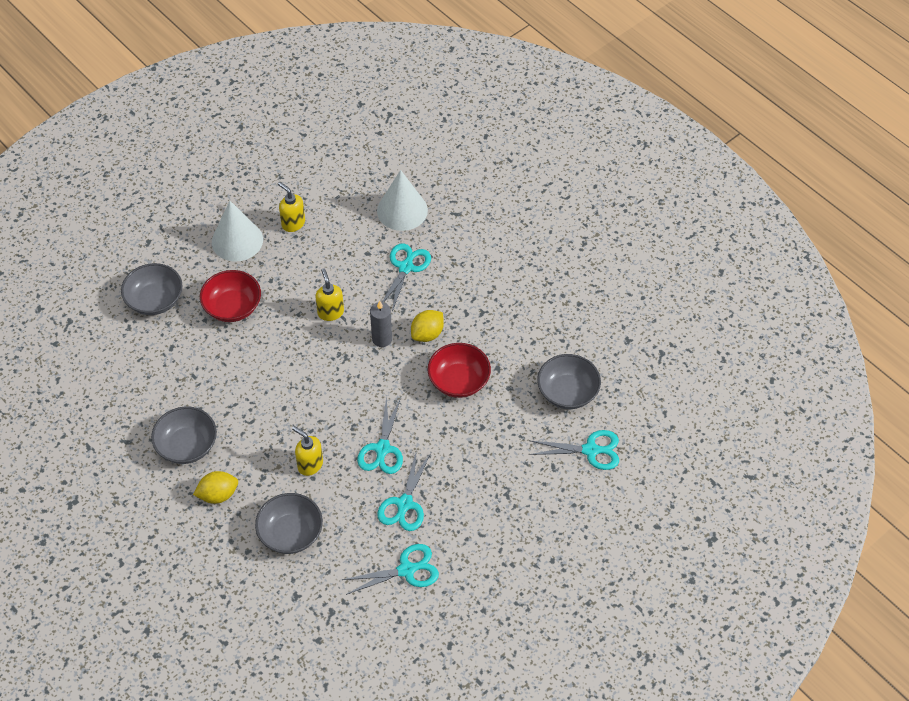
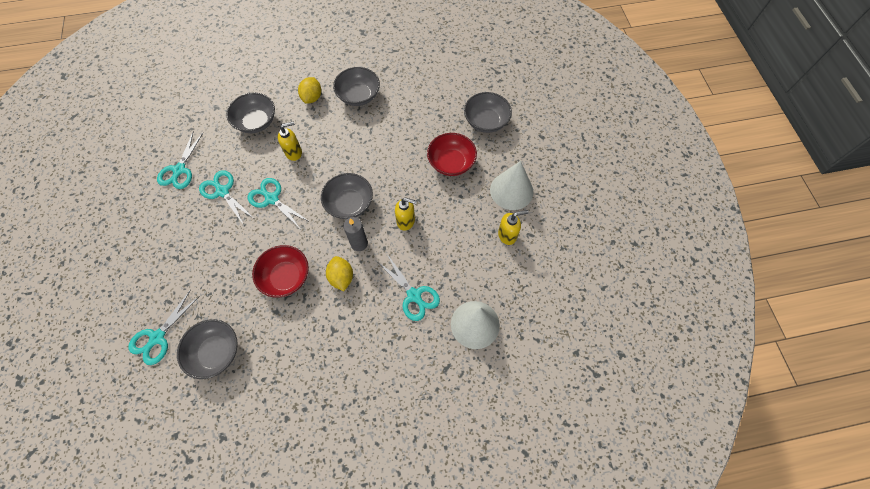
camera: 120 degrees right, 10 degrees up
(342, 372) = (349, 204): none -> grey bowl

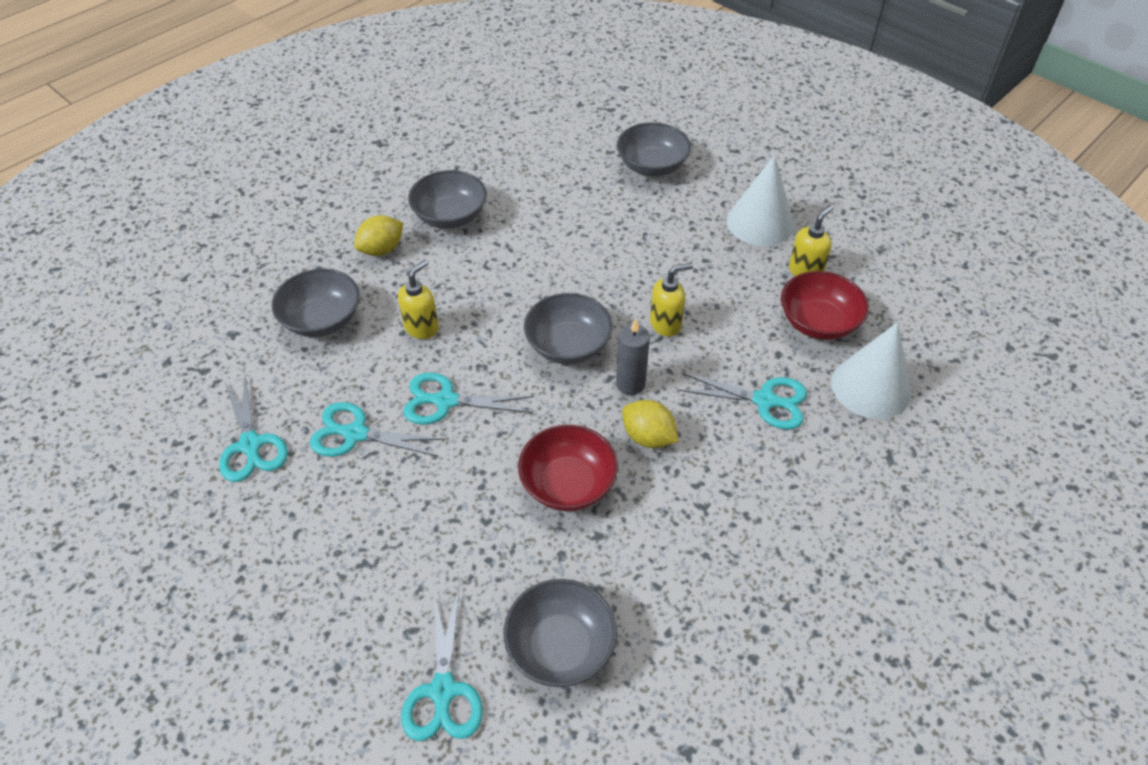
camera: 35 degrees left, 15 degrees down
(312, 97) = (382, 250): yellow lemon -> yellow lemon turned 75 degrees clockwise
(451, 163) = (655, 230): red bowl -> red bowl (818, 322)

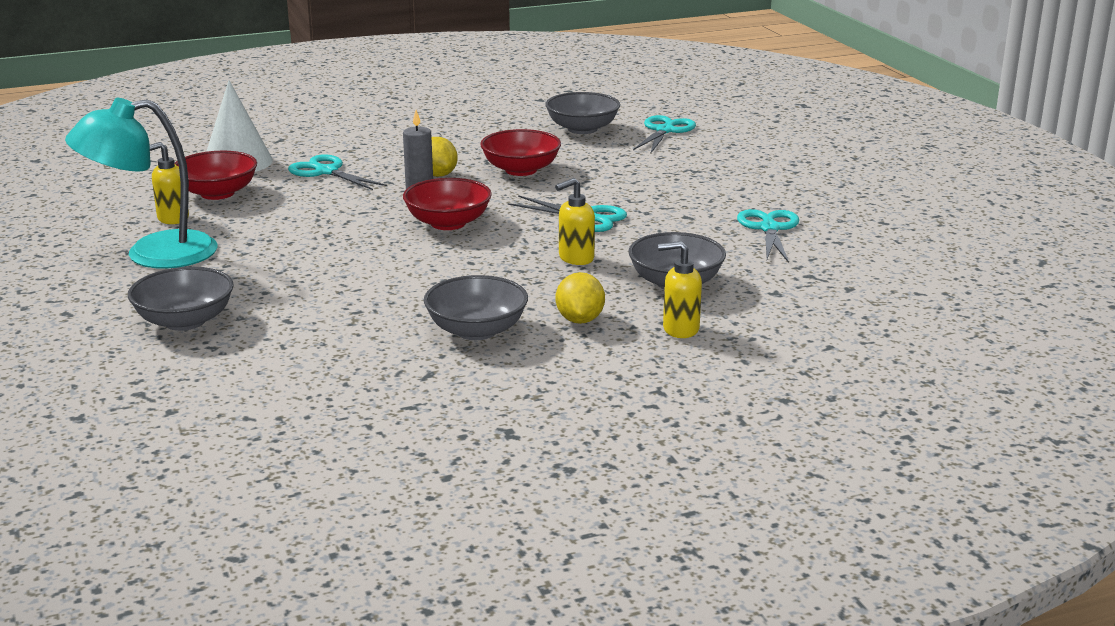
camera: 155 degrees left, 25 degrees down
(354, 434) = (675, 217): turquoise scissors -> none
(382, 250) = (580, 320): yellow lemon -> yellow lemon turned 75 degrees counterclockwise
(568, 345) = (448, 223): grey bowl -> red bowl
(666, 324) = (346, 217): yellow soap dispenser -> yellow soap dispenser (680, 329)
(760, 222) = (153, 254): white cone -> turquoise lamp

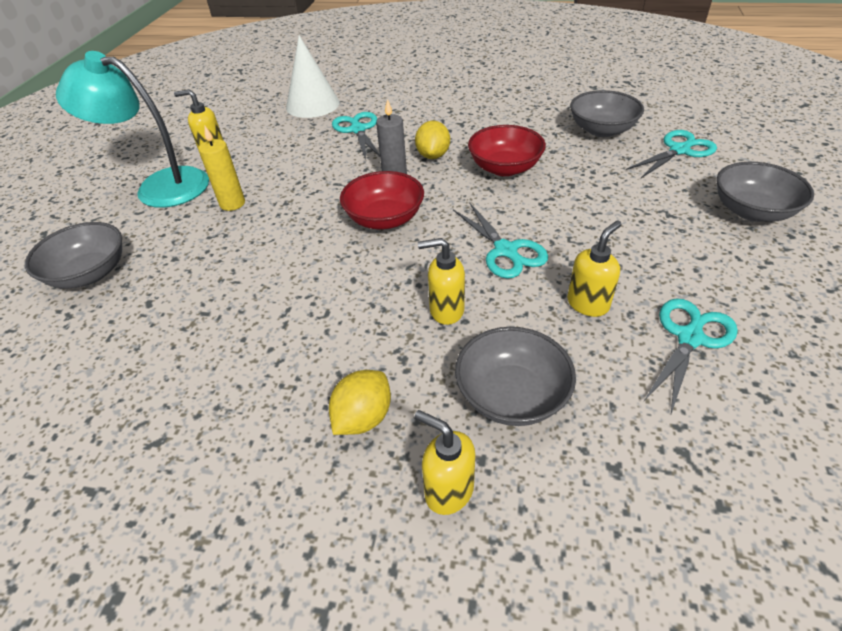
camera: 35 degrees right, 20 degrees up
(217, 193) = (266, 133): red bowl -> none
(267, 247) = (232, 203): none -> yellow candle
(476, 330) = (261, 389): grey bowl -> grey bowl (752, 211)
(682, 230) = (588, 303): none -> yellow soap dispenser

